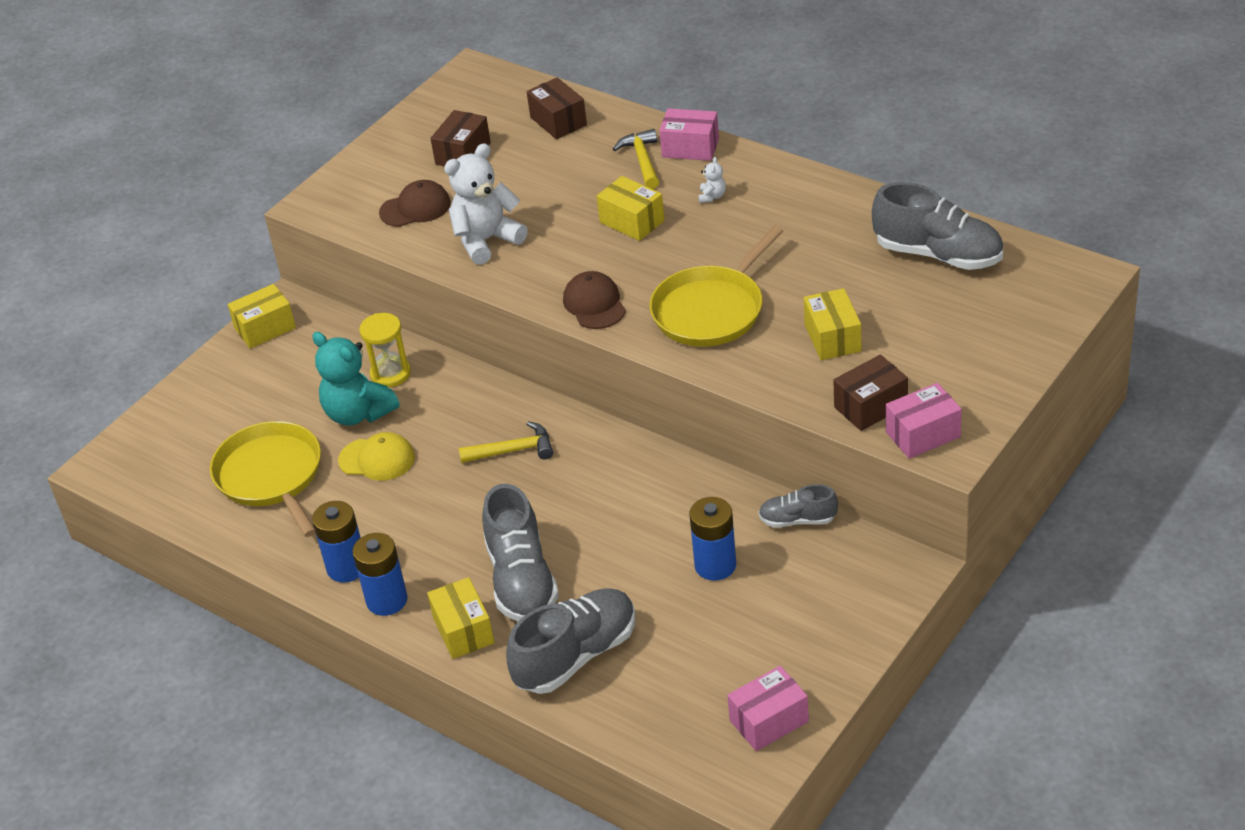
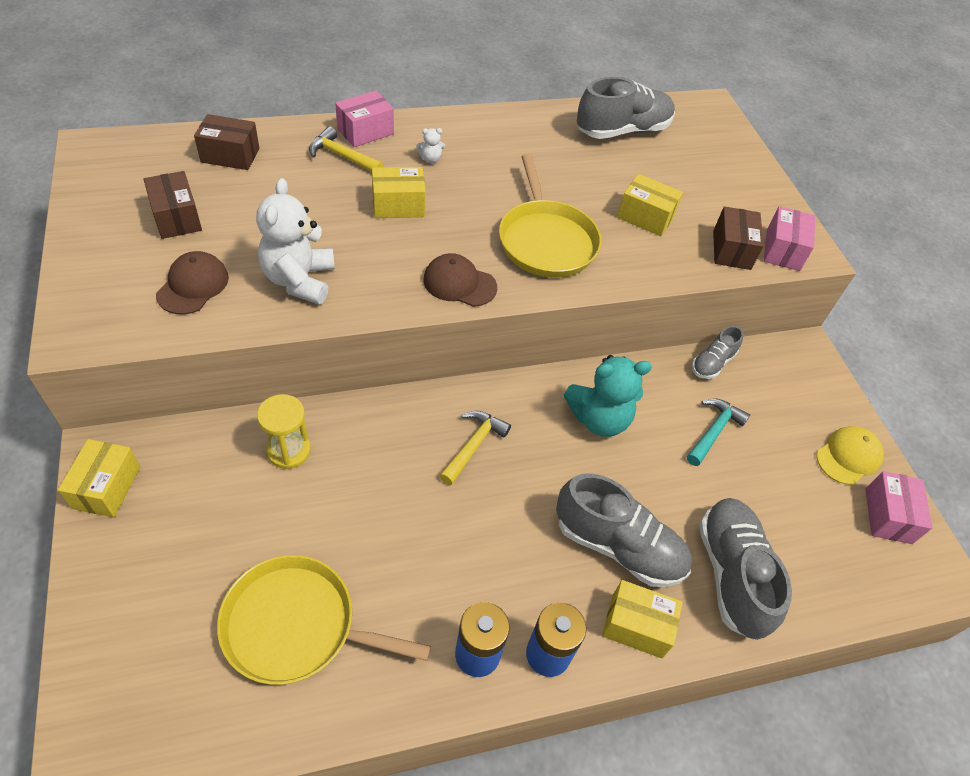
camera: 60 degrees left, 10 degrees up
(358, 413) = (304, 505): turquoise teddy bear -> turquoise teddy bear (599, 419)
(377, 459) = (374, 534): yellow cap -> yellow cap (848, 456)
(712, 196) = (430, 159): white teddy bear -> white teddy bear turned 120 degrees clockwise
(715, 565) = (714, 431): blue battery -> turquoise hammer

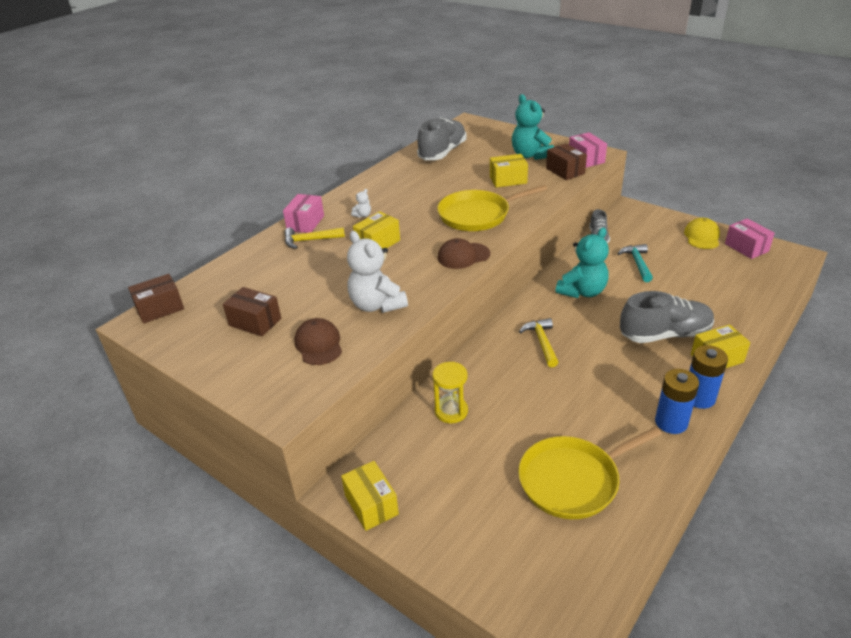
camera: 30 degrees left, 15 degrees down
(230, 155) = (240, 276): brown box -> brown box (160, 308)
(546, 241) = (477, 215): yellow pan -> yellow pan turned 120 degrees clockwise
(720, 200) = (530, 155): none -> turquoise teddy bear
(731, 574) = (723, 311): grey shoe -> none

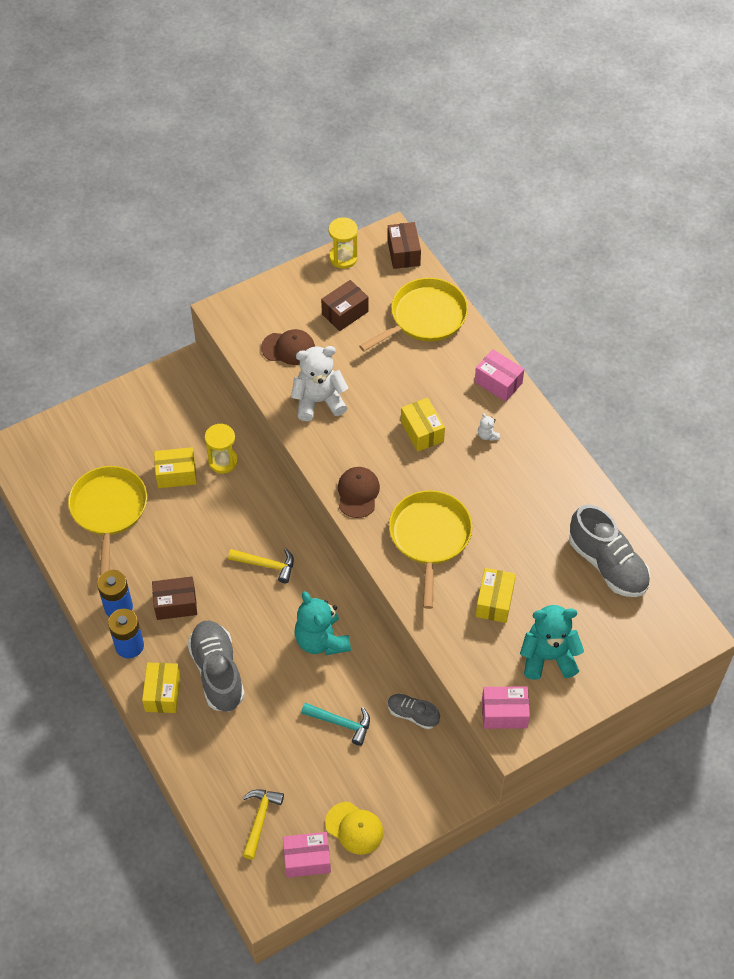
camera: 110 degrees right, 20 degrees up
(174, 346) = (343, 257): none -> yellow hourglass
(244, 275) = (425, 317): none -> yellow pan
(310, 240) = (459, 378): yellow hammer -> yellow hammer (260, 819)
(371, 505) = (164, 382): yellow box -> yellow box (176, 474)
(565, 171) = (485, 672): brown box -> brown box (176, 604)
(664, 334) = (217, 672): grey shoe -> grey shoe turned 150 degrees clockwise

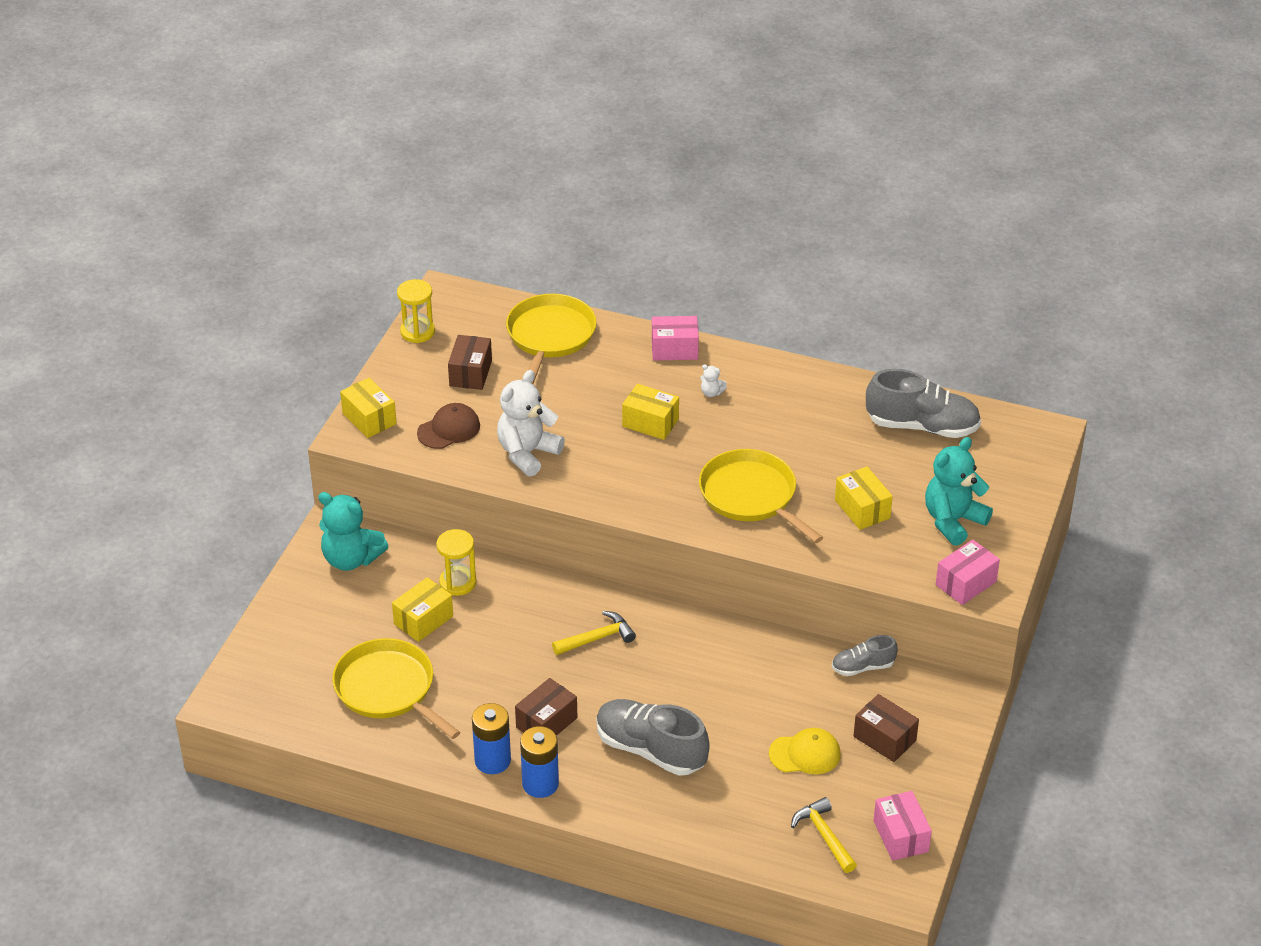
camera: 40 degrees left, 15 degrees down
(163, 693) = (618, 800): yellow box -> yellow box (369, 419)
(307, 859) = (900, 836): pink box -> pink box turned 60 degrees counterclockwise
(321, 640) = (717, 664): turquoise teddy bear -> turquoise teddy bear (351, 559)
(341, 723) = (809, 714): turquoise hammer -> none
(354, 828) = (913, 784): yellow cap -> yellow cap (805, 754)
(358, 493) = (648, 501): brown cap -> none
(403, 253) = (471, 299): brown box -> brown box (884, 738)

